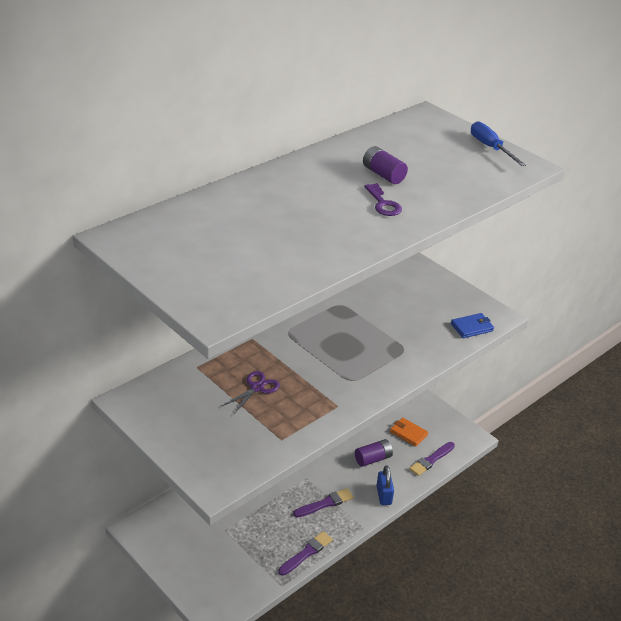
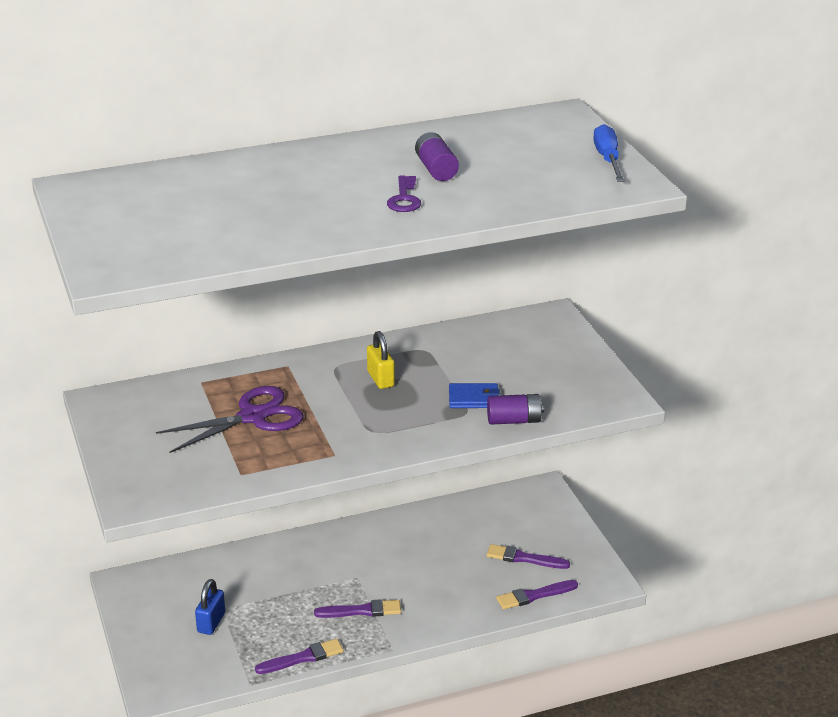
camera: 25 degrees right, 5 degrees down
(256, 388) = (253, 417): purple scissors -> purple scissors, size x1.74
(327, 335) = (380, 379): none -> yellow padlock
(373, 459) = (457, 576): purple battery -> purple battery (514, 420)
(383, 495) = (443, 620): blue padlock -> blue padlock (211, 623)
(408, 433) = (524, 558): orange wallet -> purple brush
(472, 327) = (576, 406): blue wallet -> blue wallet (474, 399)

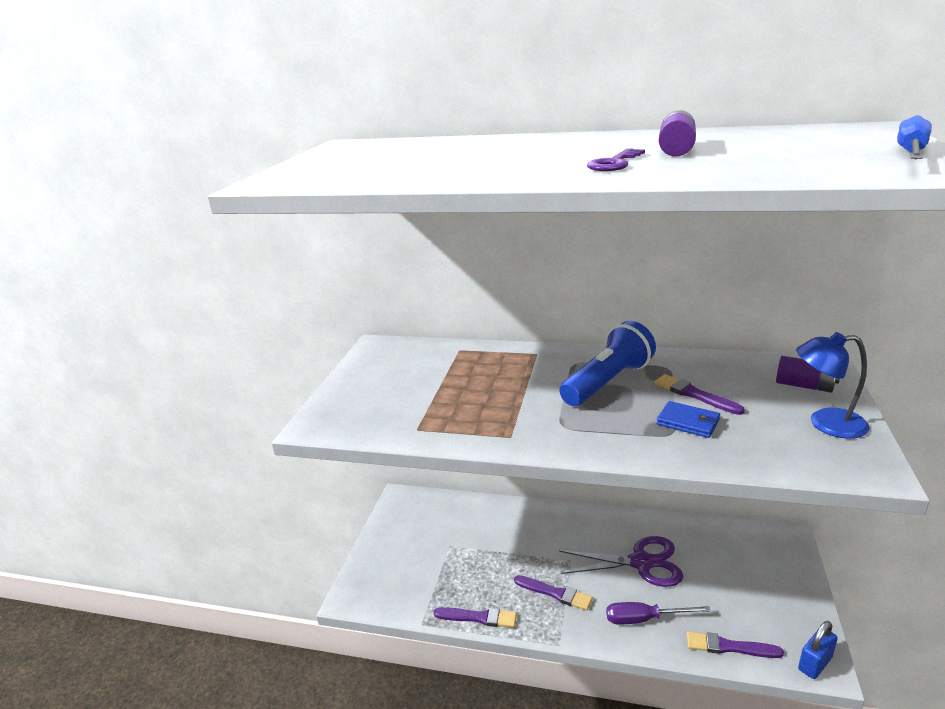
camera: 35 degrees right, 5 degrees down
(211, 623) = (433, 554): blue padlock -> blue padlock (814, 663)
(253, 417) = (472, 385): purple scissors -> purple scissors (641, 562)
(380, 379) = (607, 382): yellow padlock -> blue flashlight
(454, 601) = (644, 619): none -> purple screwdriver
(514, 420) = (720, 456): purple battery -> purple battery (804, 386)
(524, 558) = (737, 602): purple brush -> purple brush (695, 395)
(577, 370) = (826, 423): none -> blue lamp

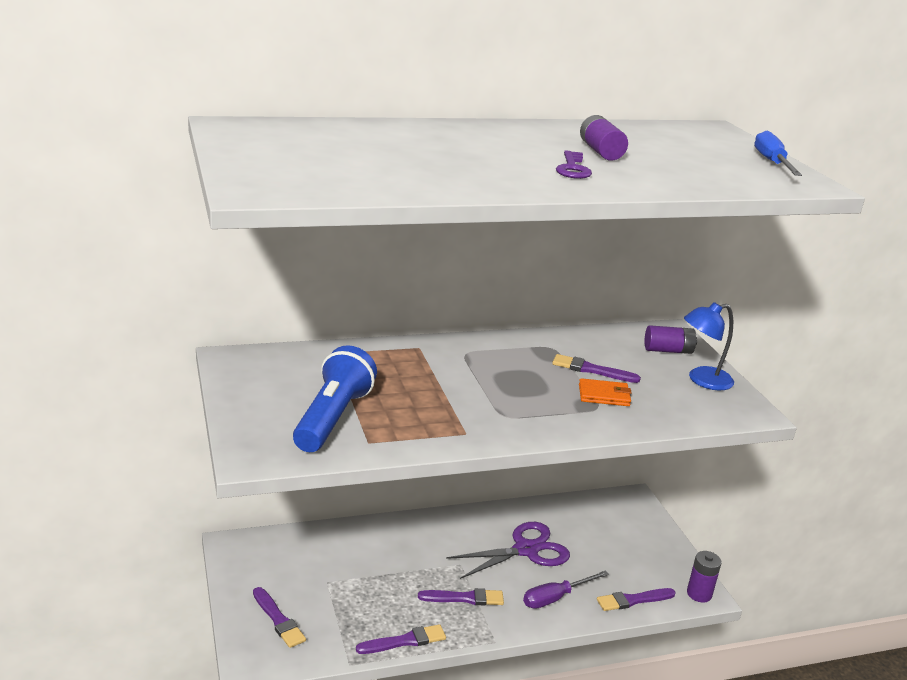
camera: 35 degrees left, 0 degrees up
(393, 567) = (278, 619): none -> purple brush
(607, 382) = (510, 368): blue flashlight -> blue flashlight (333, 418)
(688, 422) = (604, 395): blue wallet -> orange wallet
(814, 663) = (699, 594): blue padlock -> purple battery

